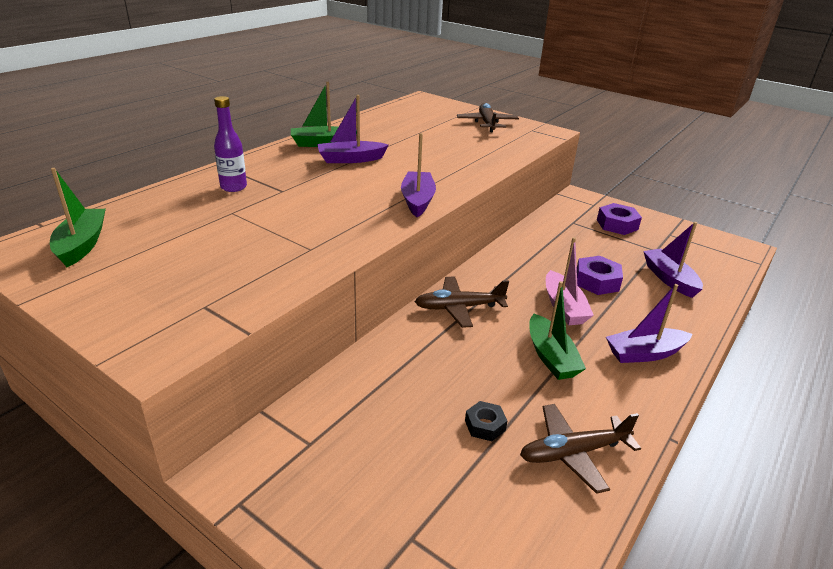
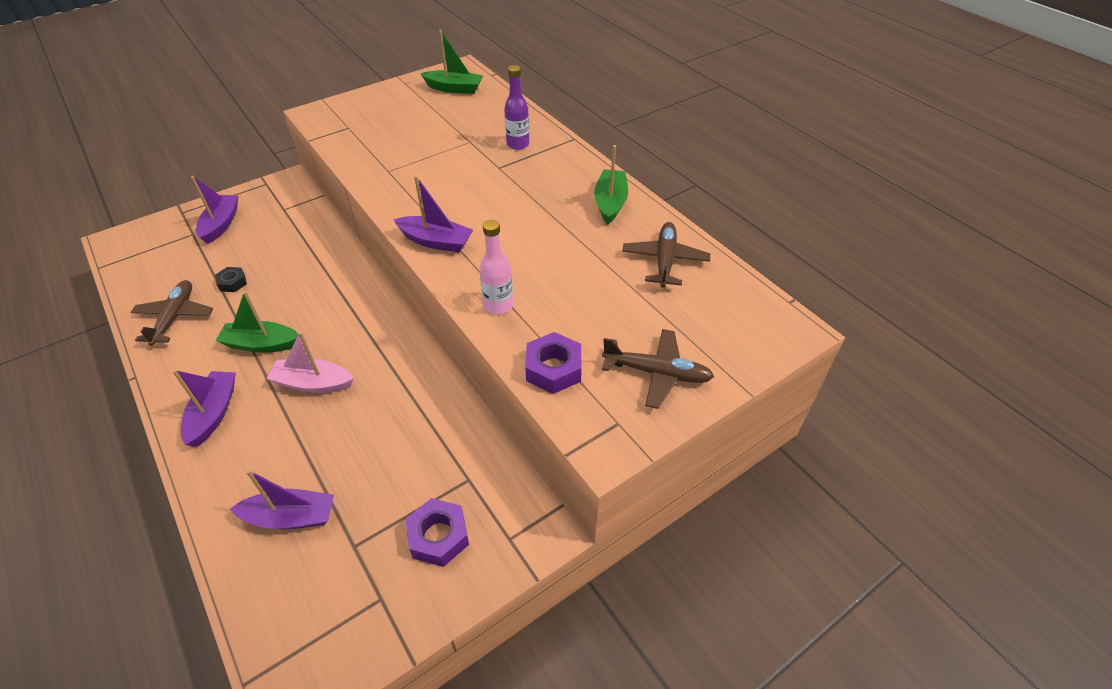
camera: 110 degrees right, 15 degrees up
(350, 159) = (557, 216): purple boat -> purple boat (221, 224)
(458, 308) = (361, 307): brown plane -> brown plane (664, 260)
(472, 167) = (498, 305): none -> pink bottle
(596, 281) = (333, 434): purple nut -> purple nut (553, 369)

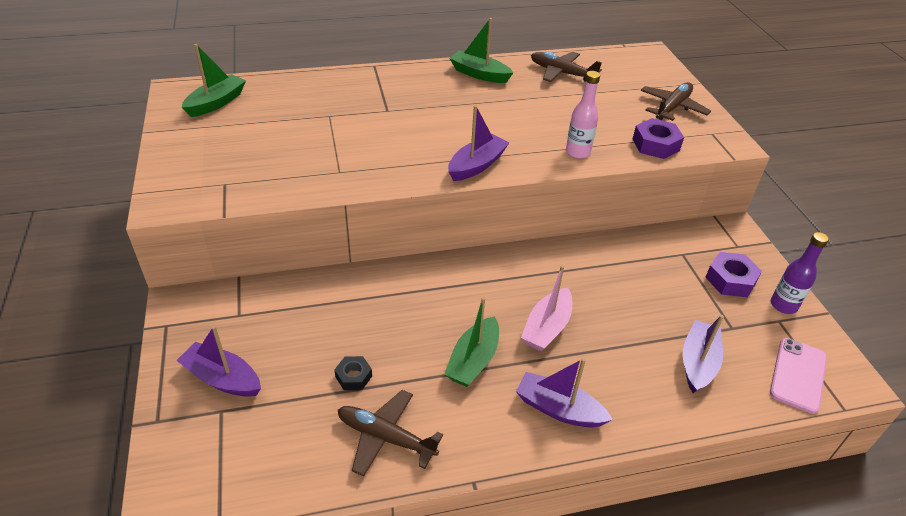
camera: 70 degrees left, 5 degrees down
(290, 626) = (798, 375): none -> pink phone
(518, 144) = (358, 93): purple bottle -> purple bottle (783, 305)

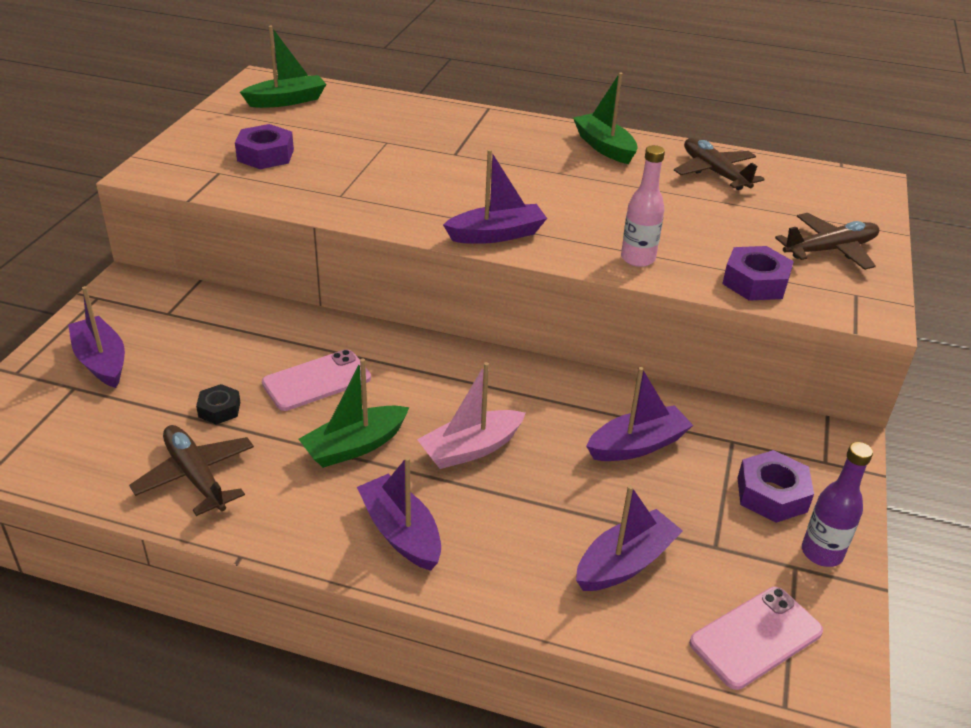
camera: 30 degrees right, 5 degrees down
(247, 156) = (265, 155): none -> purple nut
(402, 322) = (316, 381): none -> pink phone
(637, 280) = (637, 445): none -> purple boat

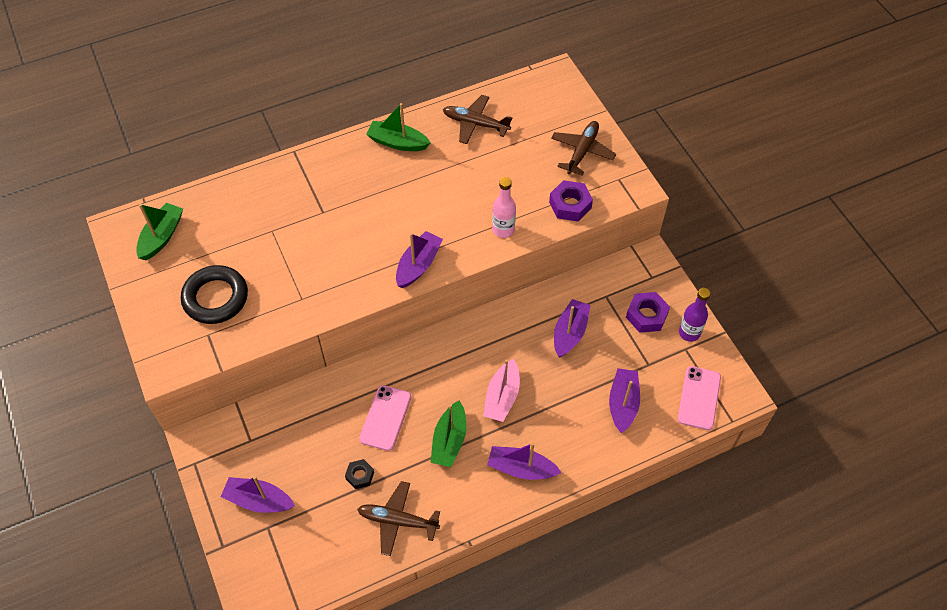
camera: 40 degrees left, 20 degrees up
(265, 155) = (215, 298): purple nut -> black ring

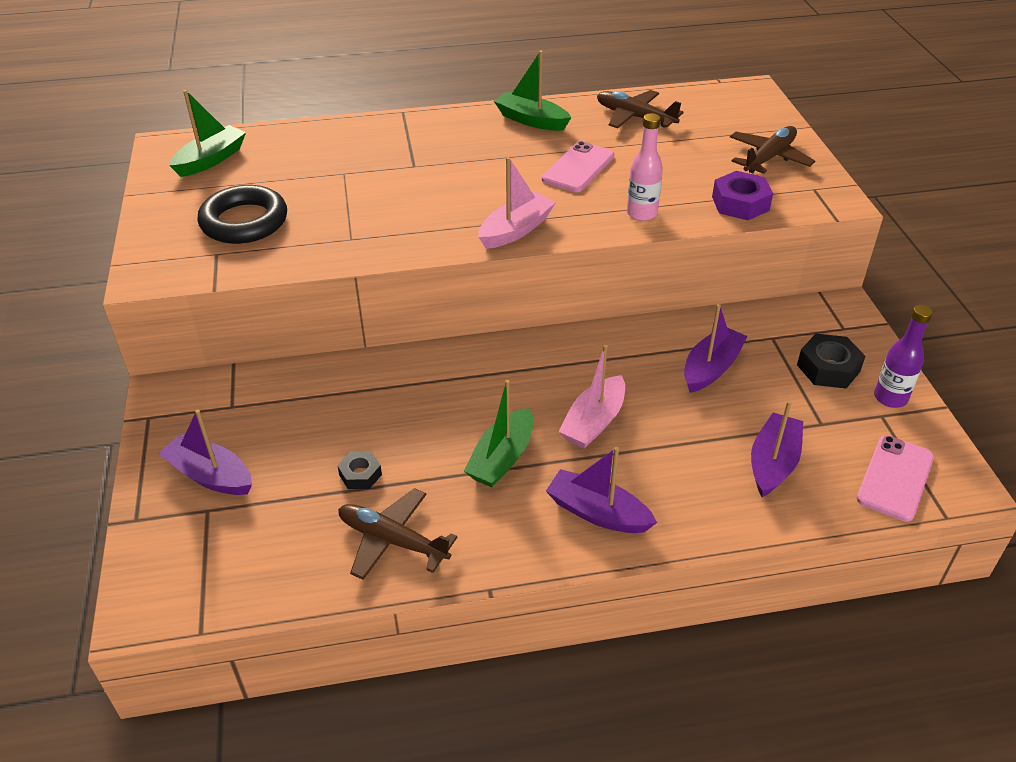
camera: 15 degrees right, 15 degrees down
(385, 418) = (422, 415): pink phone -> pink phone (578, 168)
(418, 265) = (516, 230): purple boat -> pink boat
(646, 315) = (828, 368): purple nut -> black nut

